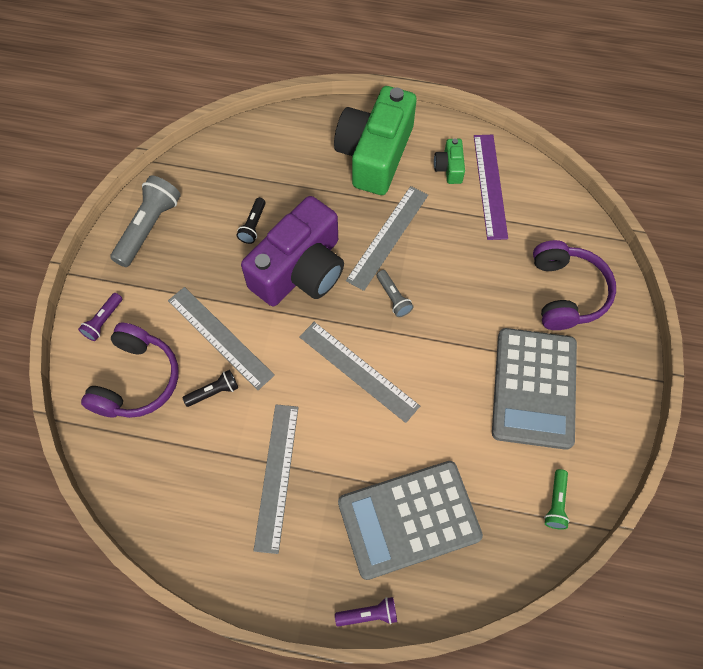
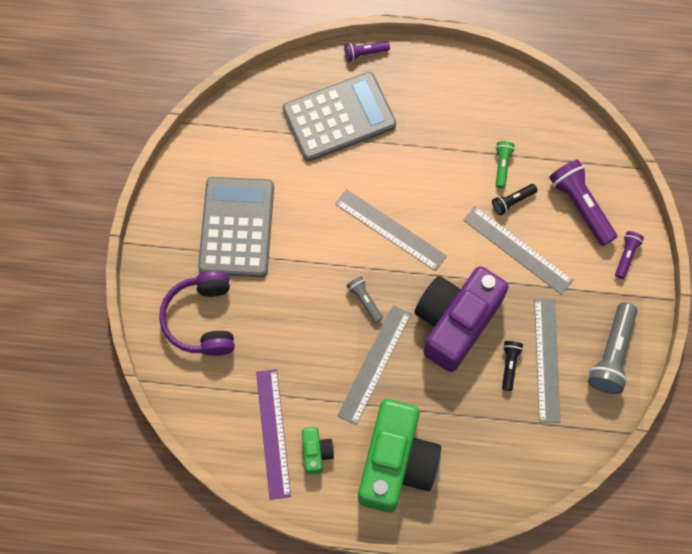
camera: 175 degrees right, 5 degrees up
(137, 380) = (581, 206): purple headphones -> purple flashlight
(277, 476) = (447, 140): grey ruler -> grey ruler (546, 359)
(555, 503) = (223, 138): green flashlight -> green flashlight (502, 166)

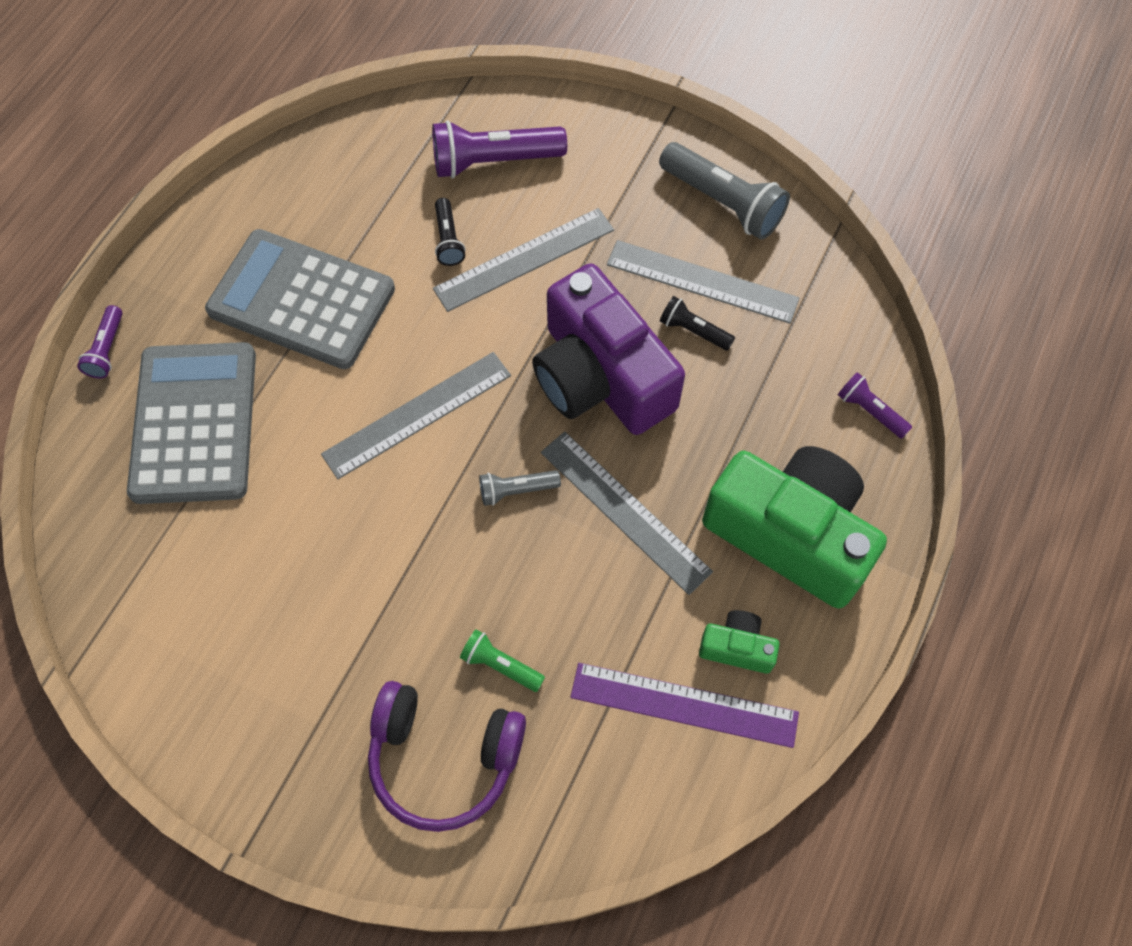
camera: 70 degrees left, 5 degrees down
(237, 227) = (306, 645): grey calculator -> grey calculator (302, 300)
(502, 166) = (387, 233): green flashlight -> green flashlight (500, 665)
(626, 256) = (590, 136): purple flashlight -> purple flashlight (870, 411)

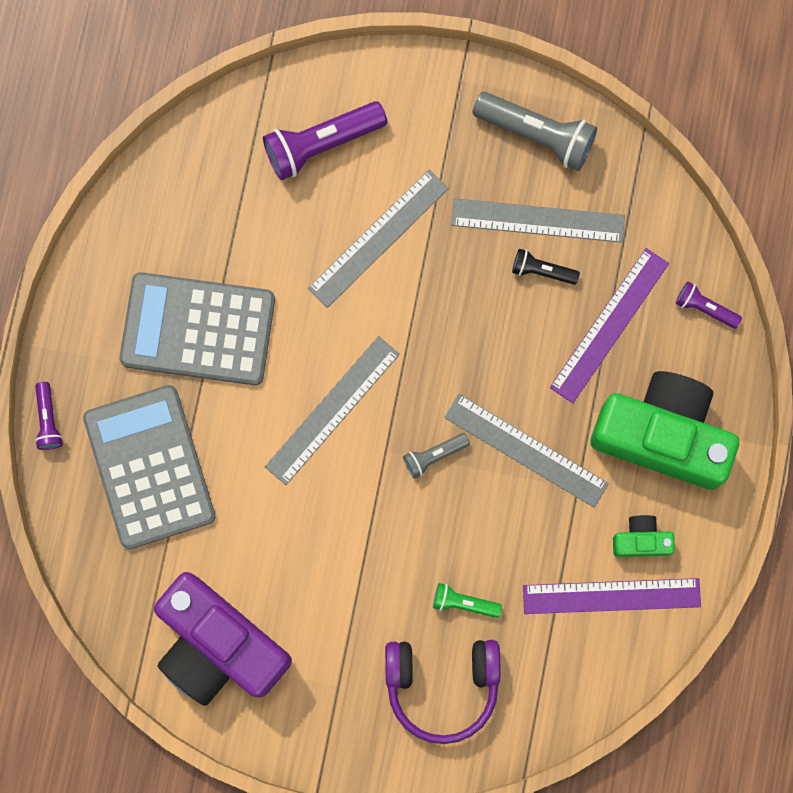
camera: 15 degrees left, 15 degrees up
(448, 239) = (305, 236): black flashlight -> none
(600, 377) = (474, 335): purple camera -> purple camera (218, 645)
(755, 402) = (609, 325): none -> purple ruler

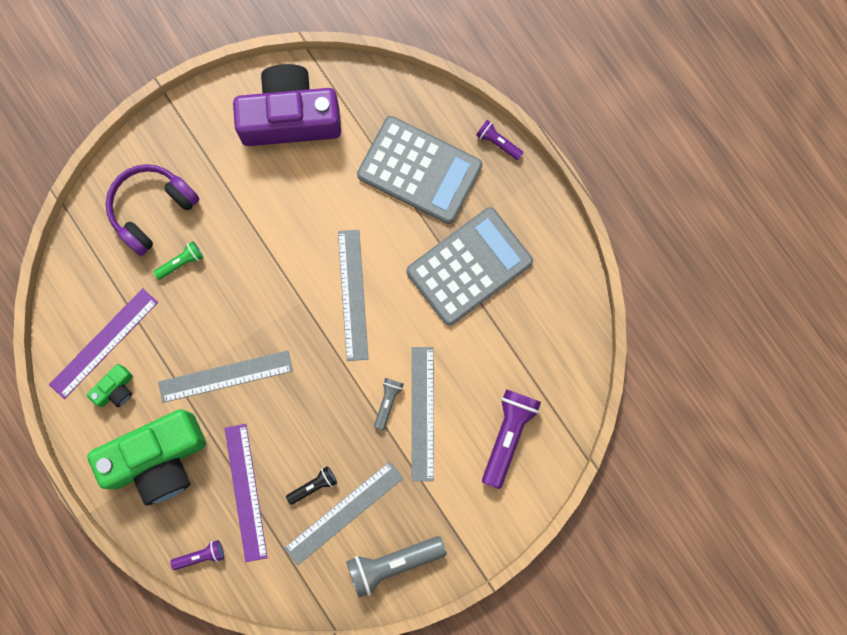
camera: 135 degrees right, 0 degrees up
(434, 455) = (273, 324): grey flashlight -> grey flashlight (388, 402)

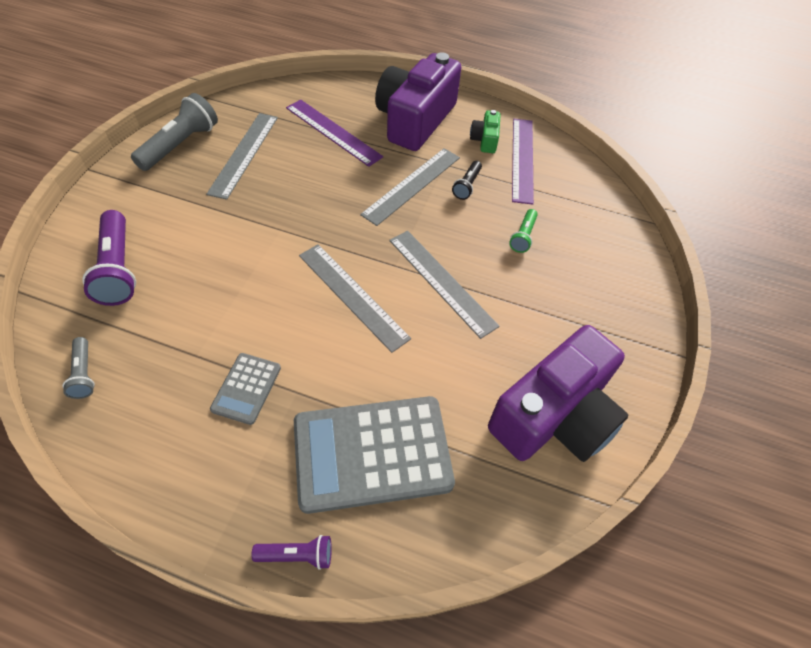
camera: 140 degrees right, 25 degrees down
(151, 209) = (587, 258): purple headphones -> none
(157, 459) = (415, 120): green camera -> purple camera
(200, 556) = (336, 90): purple flashlight -> none
(313, 486) = (282, 157): black flashlight -> black flashlight (467, 185)
(388, 402) = (257, 236): grey flashlight -> grey flashlight (84, 373)
(423, 413) = (217, 244): grey ruler -> grey ruler (441, 282)
(469, 267) = (246, 388): grey calculator -> grey calculator, size x0.49

